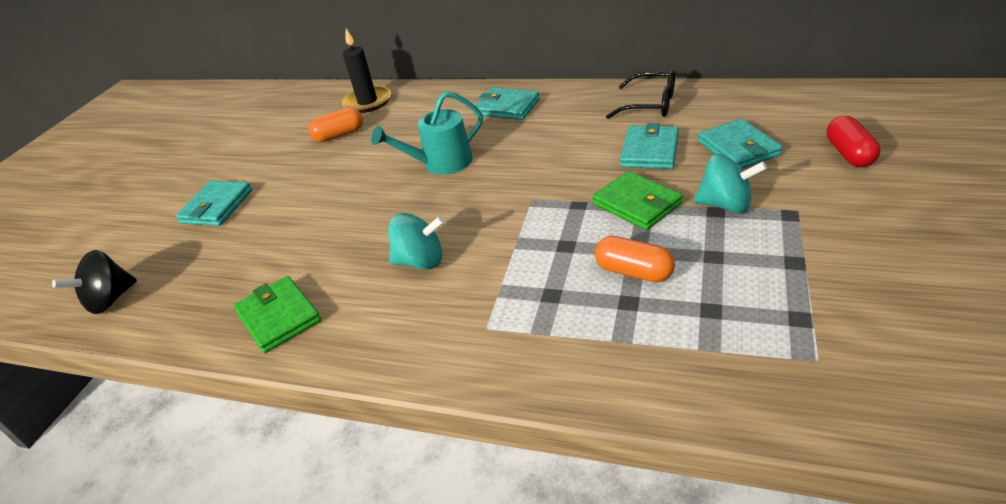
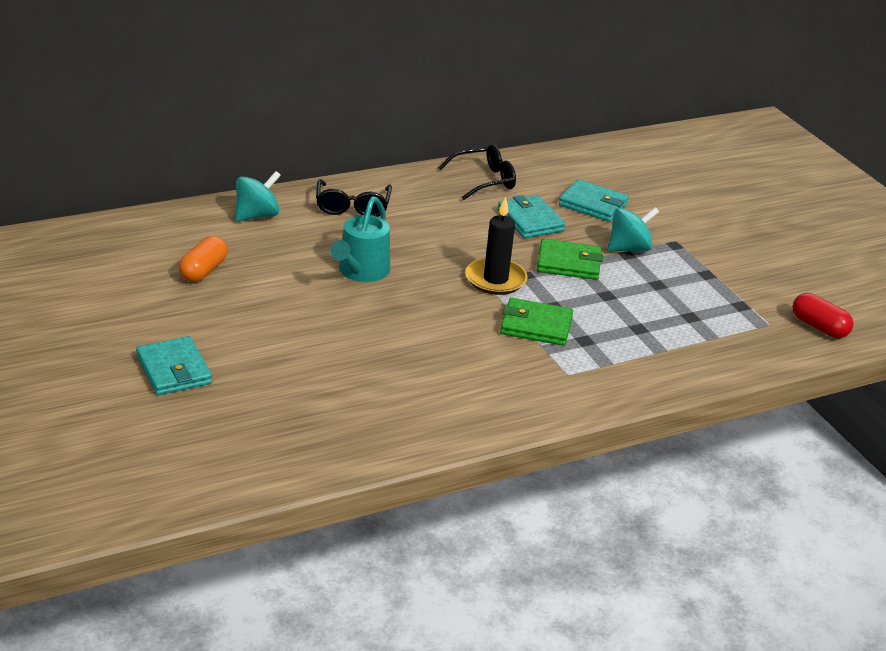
camera: 50 degrees left, 5 degrees down
(110, 300) = (202, 473): black spinning top -> none
(279, 317) = (397, 424): green wallet -> green wallet (536, 326)
(367, 102) = (181, 230): black candle -> black candle (495, 279)
(421, 261) = (458, 350): turquoise spinning top -> turquoise spinning top (257, 215)
(507, 107) = (352, 207): turquoise wallet -> black glasses
(634, 272) = (620, 309): orange capsule -> none
(849, 154) = (669, 193): red capsule -> red capsule (819, 327)

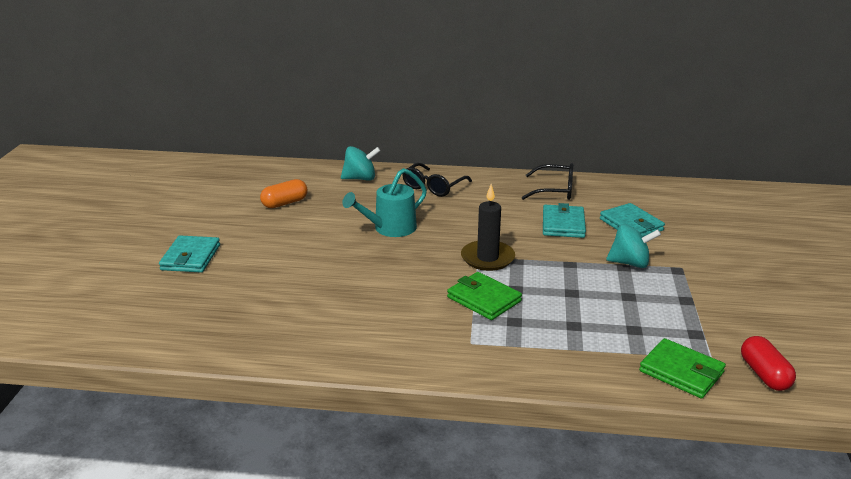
camera: 35 degrees right, 5 degrees down
(568, 263) = (563, 261): green wallet -> green wallet (681, 372)

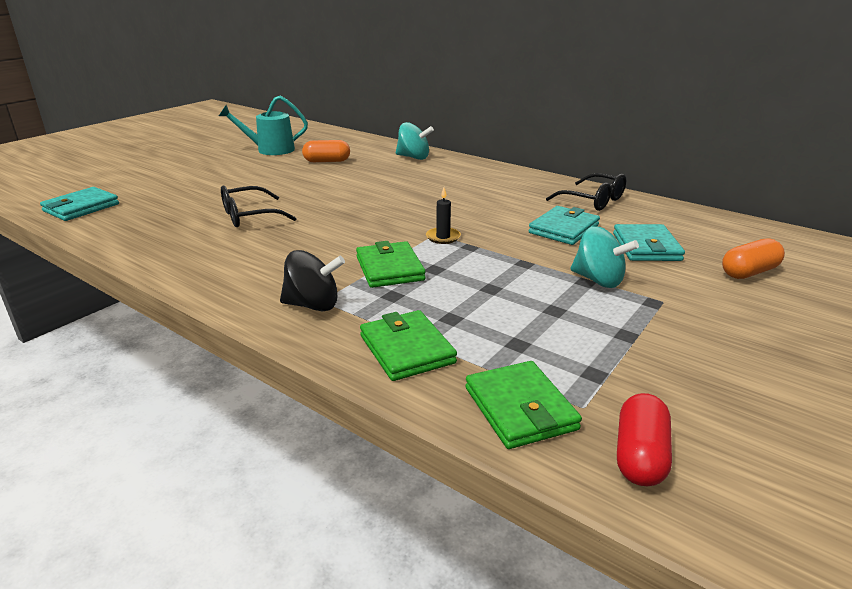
camera: 30 degrees right, 0 degrees up
(190, 257) = (203, 179): turquoise wallet -> turquoise wallet (81, 207)
(390, 229) = (385, 195): turquoise watering can -> turquoise watering can (270, 150)
(433, 187) = (470, 175): black glasses -> black glasses (249, 216)
(469, 349) = (313, 305): none -> black spinning top
(487, 258) = (443, 237): black candle -> black candle, size x0.56
(574, 358) = (407, 349): none -> green wallet
(708, 228) = (749, 272): none -> orange capsule

